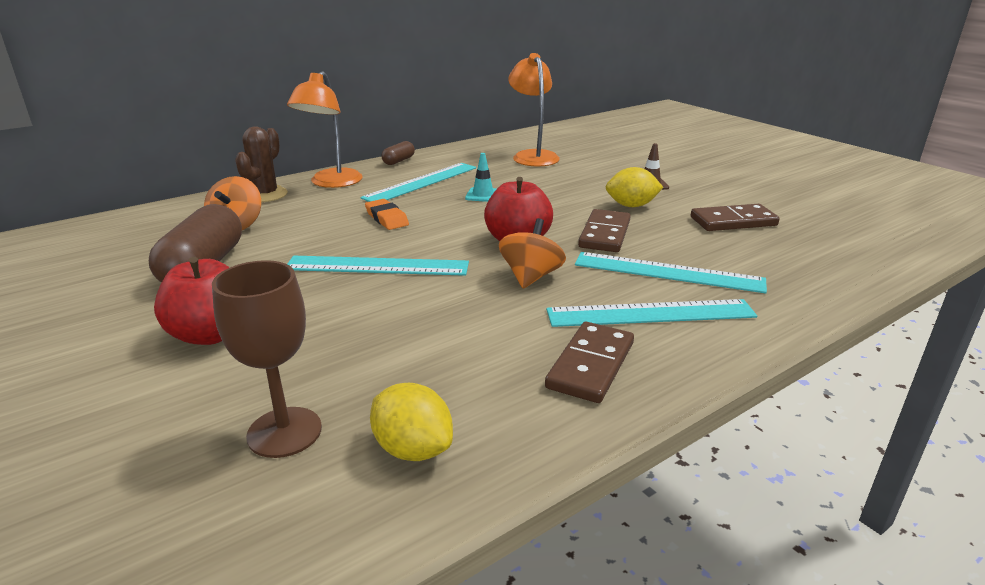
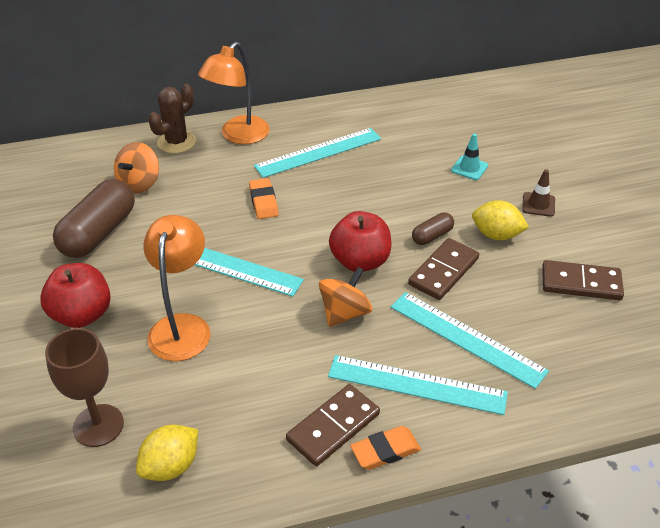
camera: 20 degrees right, 15 degrees up
(398, 161) = (313, 111): brown capsule -> brown capsule (432, 236)
(413, 449) = (171, 466): yellow lemon -> yellow lemon turned 75 degrees clockwise
(483, 195) = (365, 185): turquoise traffic cone -> turquoise traffic cone (469, 168)
(533, 156) = (448, 129): orange lamp -> orange lamp (182, 326)
(665, 372) = (385, 451): none -> orange eraser

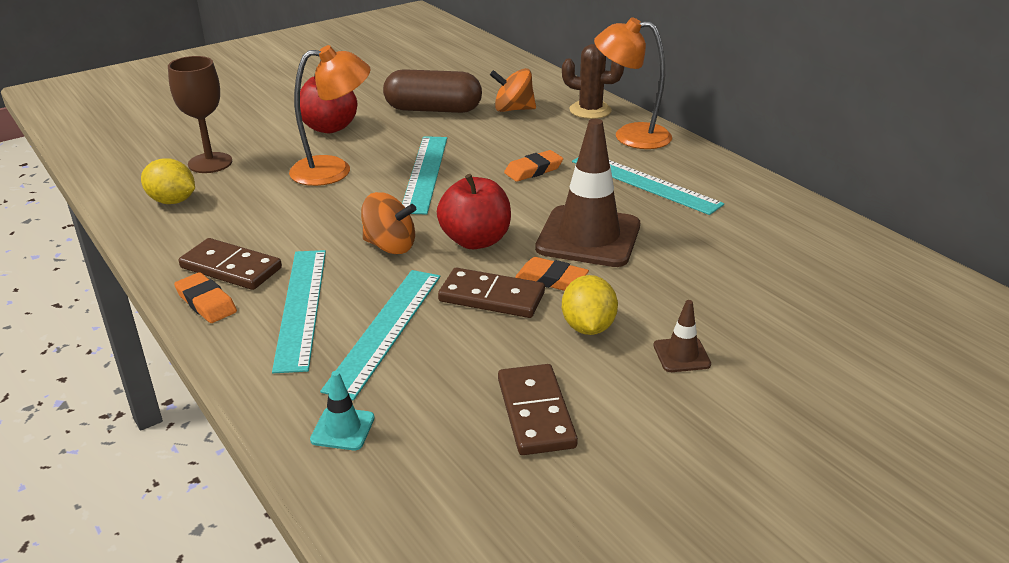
camera: 70 degrees right, 10 degrees down
(383, 202) = (588, 237): none -> brown traffic cone
(432, 236) = (551, 279): brown capsule -> orange eraser
(469, 168) = (712, 287): turquoise traffic cone -> turquoise traffic cone (343, 429)

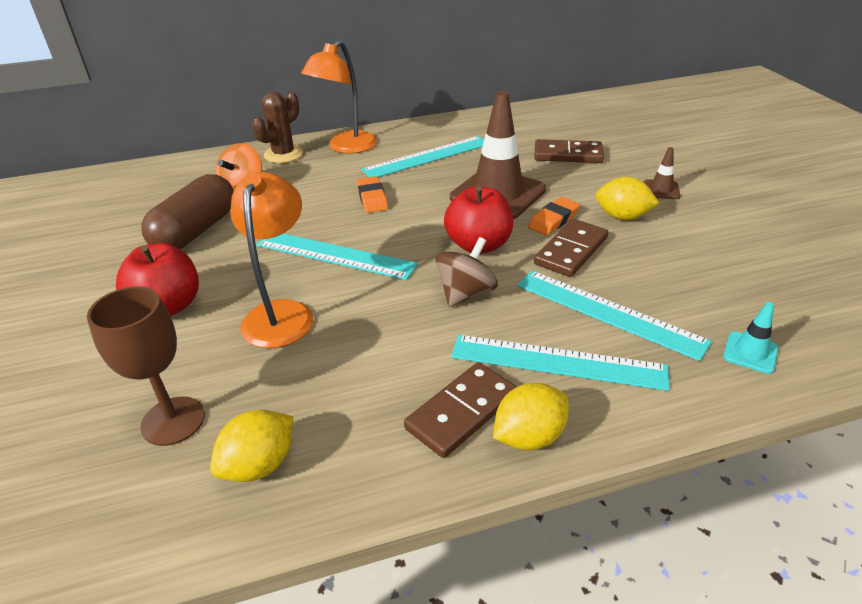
camera: 70 degrees left, 5 degrees up
(206, 302) = (529, 436): orange eraser -> yellow lemon
(390, 246) = (466, 293): orange spinning top -> brown spinning top
(536, 413) = (725, 256): brown domino -> brown domino (568, 154)

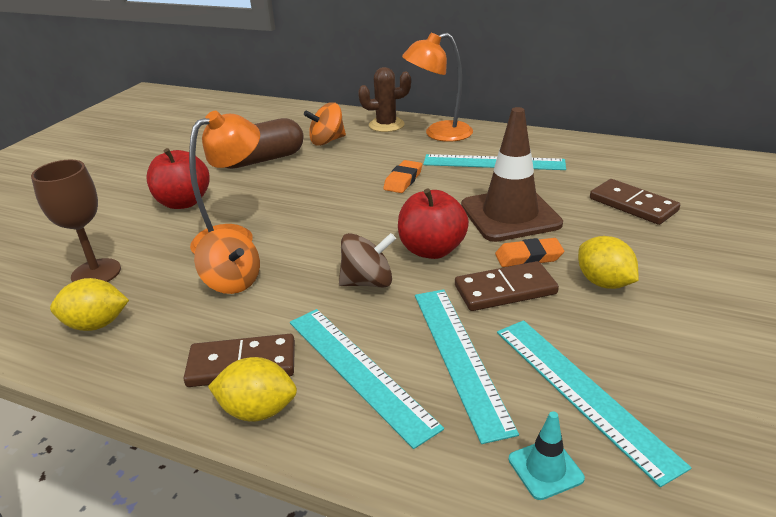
camera: 40 degrees right, 5 degrees down
(335, 254) = (319, 211): turquoise ruler -> turquoise ruler (582, 392)
(345, 352) = (232, 282): none -> orange spinning top
(661, 190) = (689, 275): brown traffic cone -> none

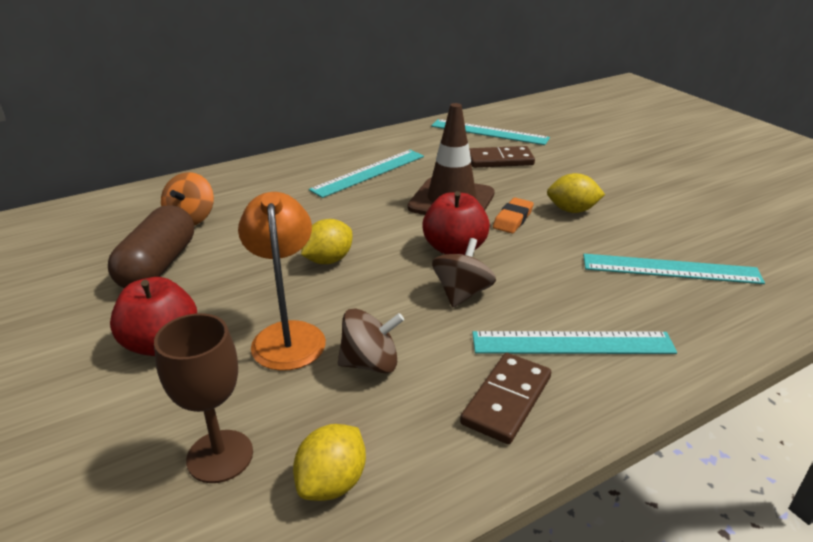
camera: 55 degrees left, 0 degrees up
(232, 282) = (370, 363): orange spinning top -> brown spinning top
(258, 410) = (576, 412): yellow lemon -> yellow lemon (328, 260)
(386, 125) = (220, 182): brown cactus -> none
(403, 180) = (331, 216): orange eraser -> none
(439, 134) = (283, 170): orange lamp -> none
(459, 357) = (596, 294): turquoise ruler -> turquoise ruler (489, 132)
(505, 290) = (541, 244): brown domino -> none
(545, 469) = (727, 312): turquoise traffic cone -> none

